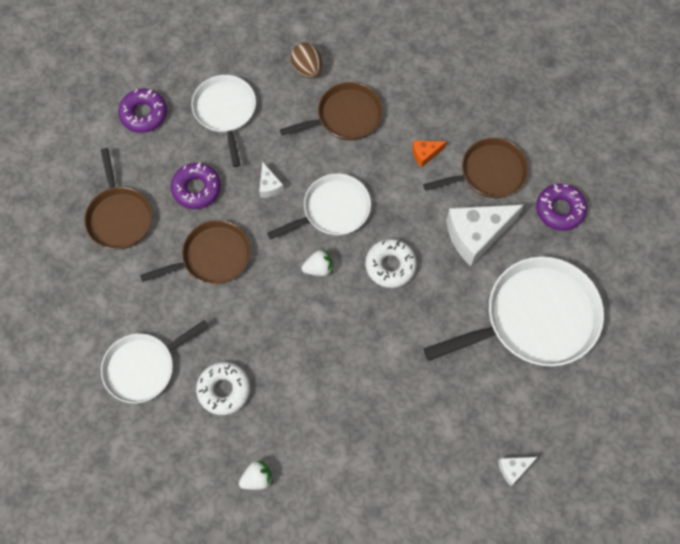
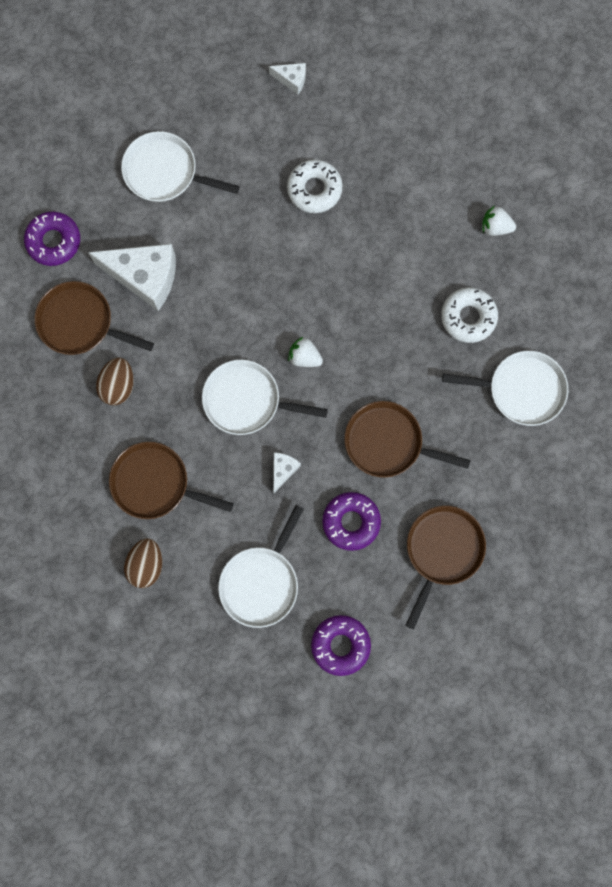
camera: 140 degrees left, 10 degrees up
(390, 265) = (241, 310): white donut -> white donut (314, 189)
(425, 154) = (118, 386): orange cheese -> brown egg
(535, 318) = (164, 172): white pan -> white pan, size x0.61

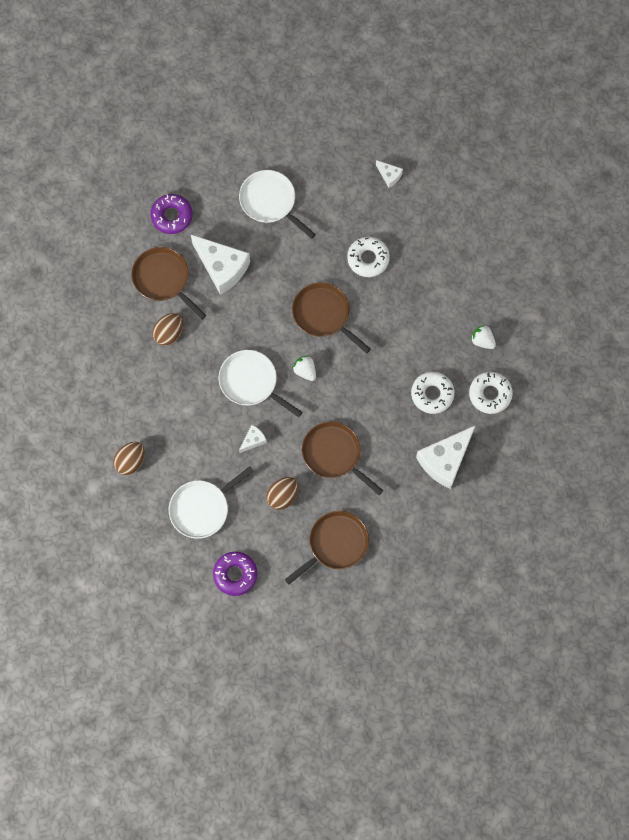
camera: 25 degrees right, 5 degrees down
(154, 483) = (162, 410): brown pan -> brown pan (323, 314)
(351, 522) = (282, 496): purple donut -> brown egg
(522, 389) = (445, 460): white pan -> white cheese
(535, 287) = (490, 394): none -> white donut

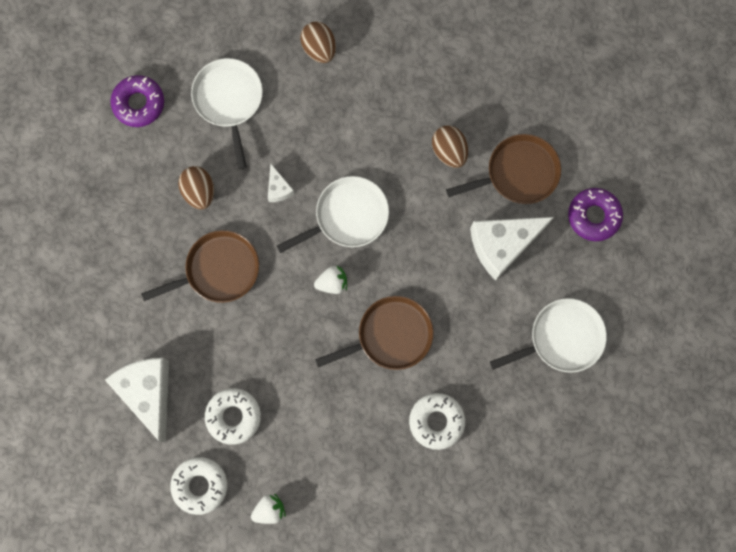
camera: 115 degrees right, 5 degrees up
(335, 544) = (117, 224): brown pan -> none
(389, 176) = (533, 500): white cheese -> none

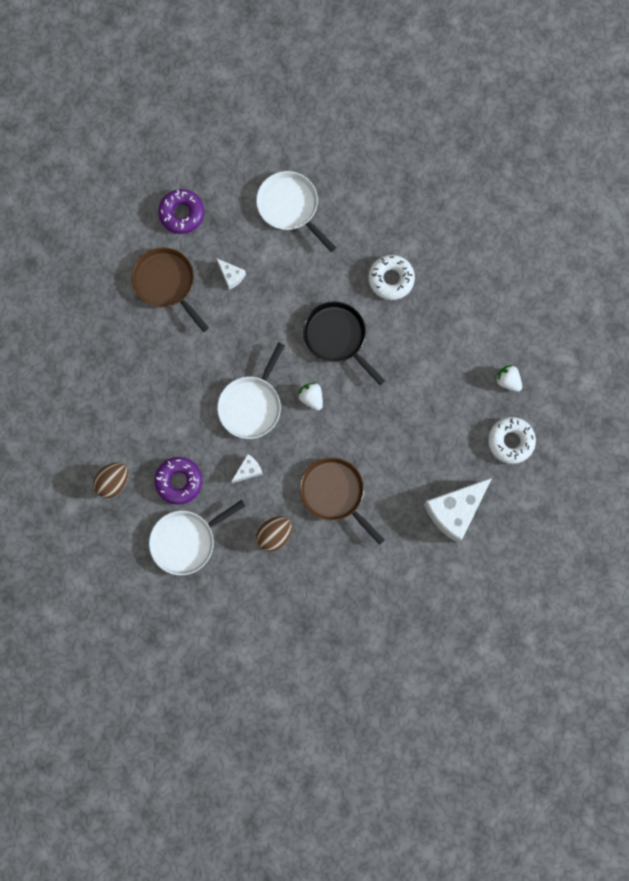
camera: 110 degrees left, 0 degrees up
(139, 103) = (216, 617): purple donut -> purple donut (179, 481)
(233, 416) = (447, 436): white donut -> none
(348, 216) = (251, 405): white pan -> white pan turned 105 degrees counterclockwise
(391, 335) = (337, 337): brown pan -> black pan
(449, 151) = (167, 344): brown egg -> none
(502, 245) = (231, 276): white cheese -> white cheese, size x0.47

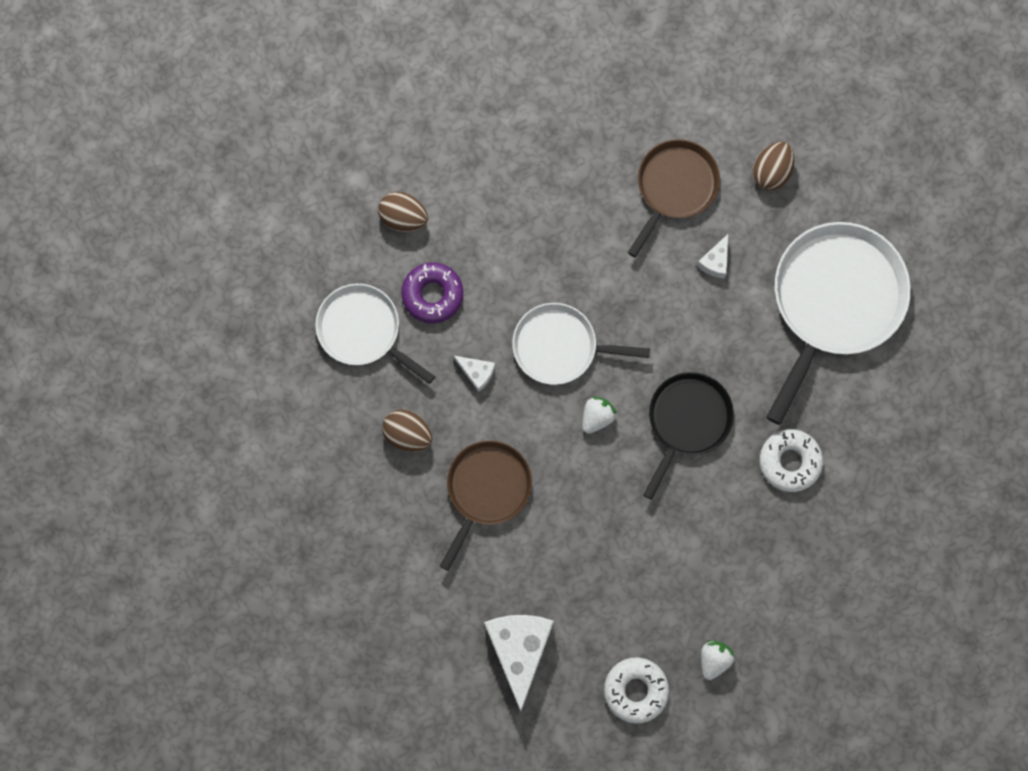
camera: 70 degrees right, 0 degrees up
(182, 213) = (770, 172): purple donut -> brown egg
(290, 206) = (833, 300): white pan -> white pan, size x1.63
(455, 511) = (519, 648): white cheese -> white cheese turned 60 degrees clockwise

